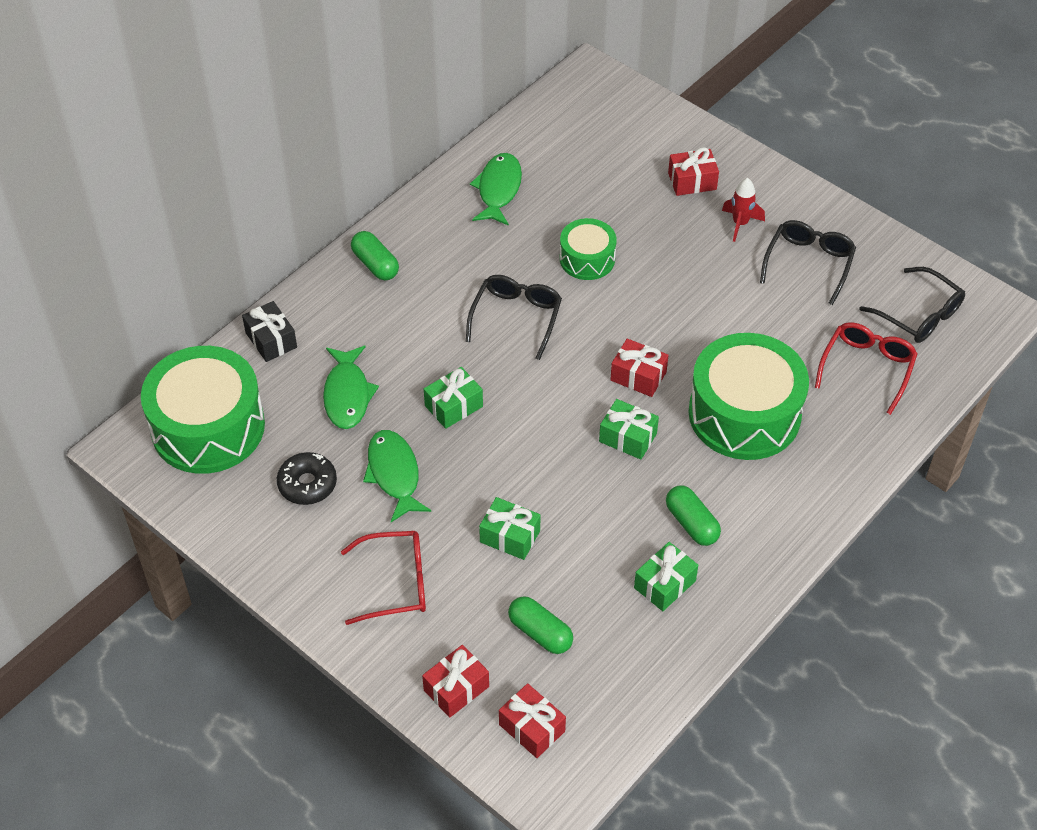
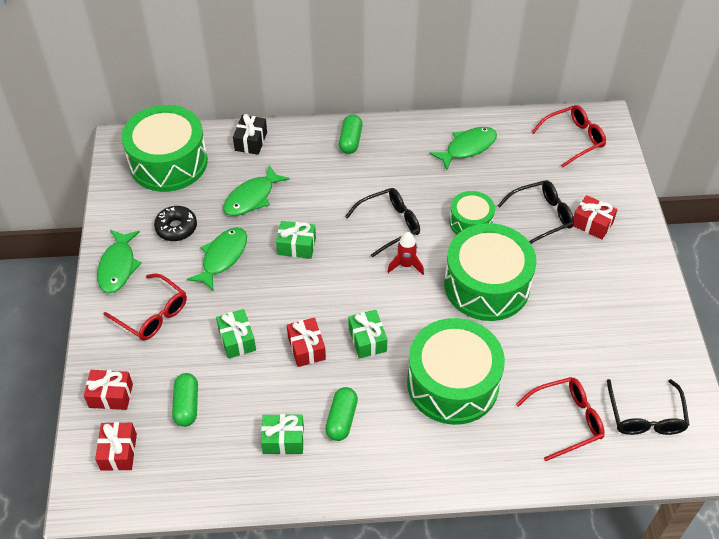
camera: 45 degrees right, 0 degrees up
(297, 569) = (118, 267): none -> green fish
(585, 113) = (573, 139): none -> red glasses
(638, 376) = (417, 310): red gift -> red gift (306, 348)
(669, 305) = (486, 285): none -> green drum
(740, 224) = (592, 270): red rocket -> red rocket (406, 265)
(809, 264) = (608, 327): black glasses -> black glasses (541, 216)

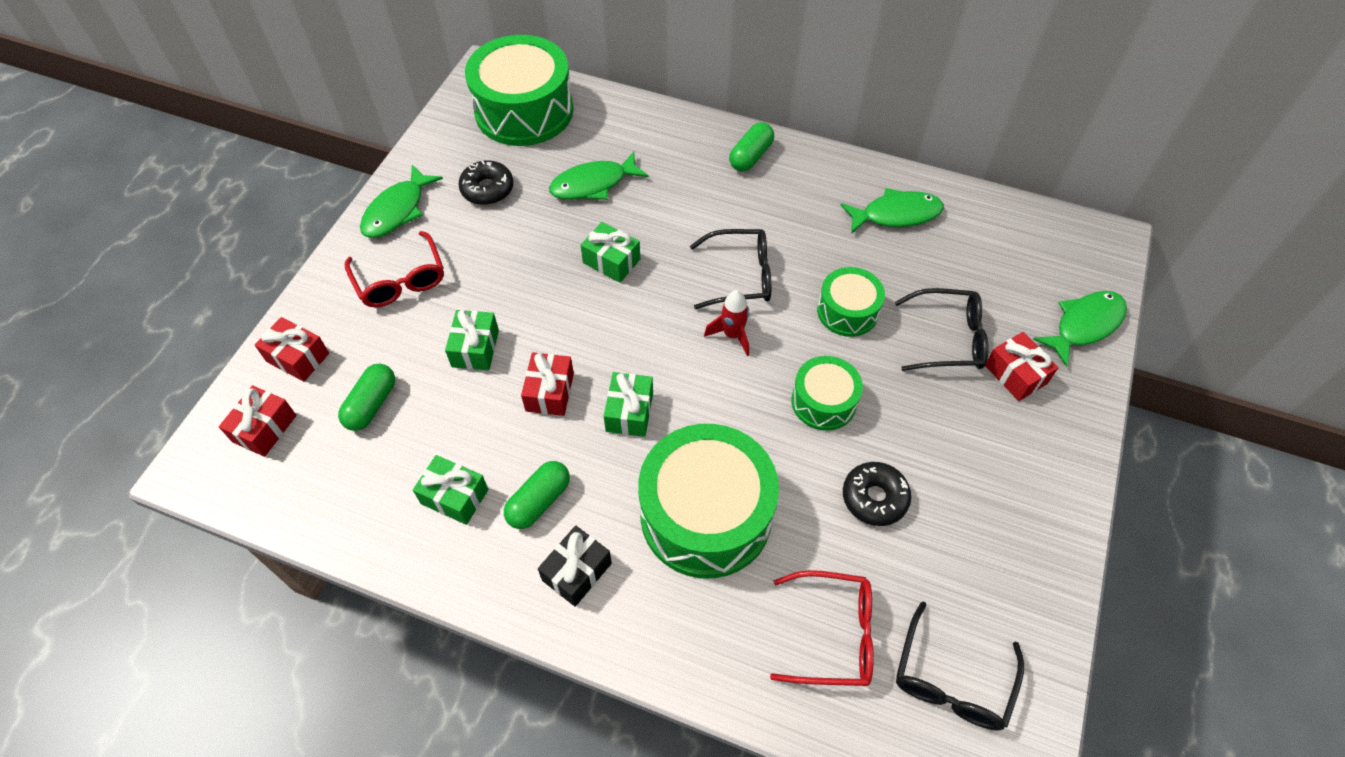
camera: 25 degrees right, 5 degrees up
(222, 257) = (518, 242): green fish -> green fish (1084, 325)
(251, 141) = (631, 118): black gift -> black gift (577, 572)
(486, 285) = (823, 401): green drum -> green drum, size x0.53
(548, 331) = (874, 498): none -> black donut
(573, 139) = (1048, 252): red glasses -> none

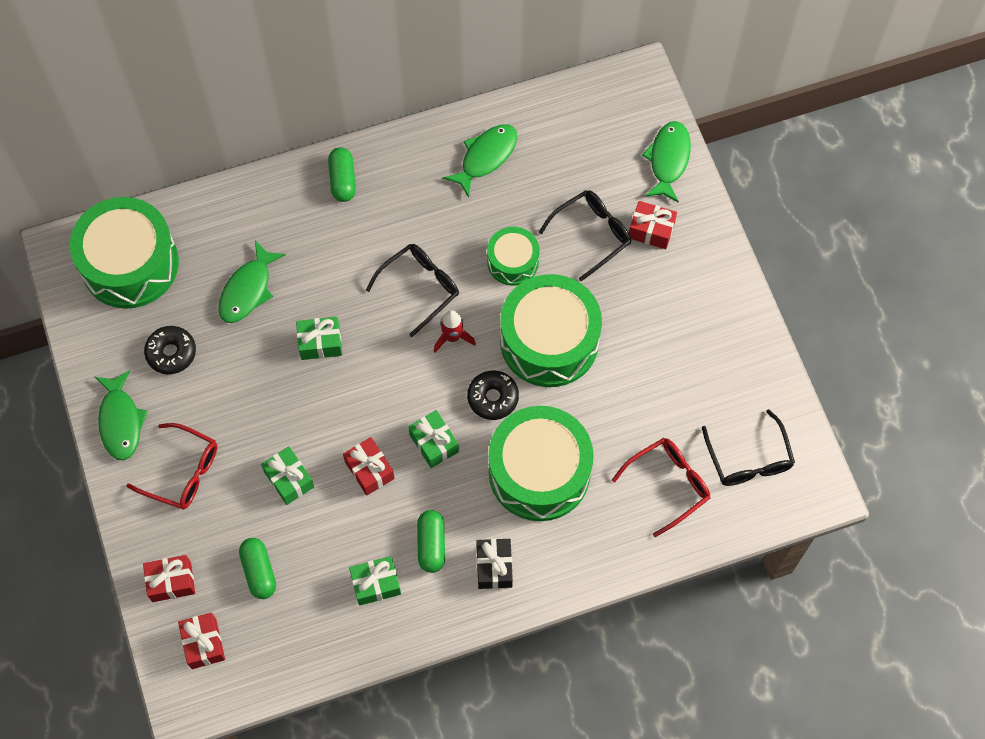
camera: 40 degrees left, 10 degrees up
(823, 401) = (549, 341): green drum -> green drum, size x1.88
(874, 498) = (628, 382): black donut -> black donut (493, 398)

